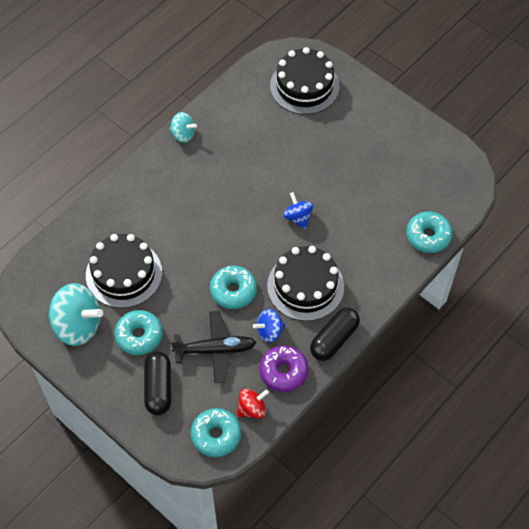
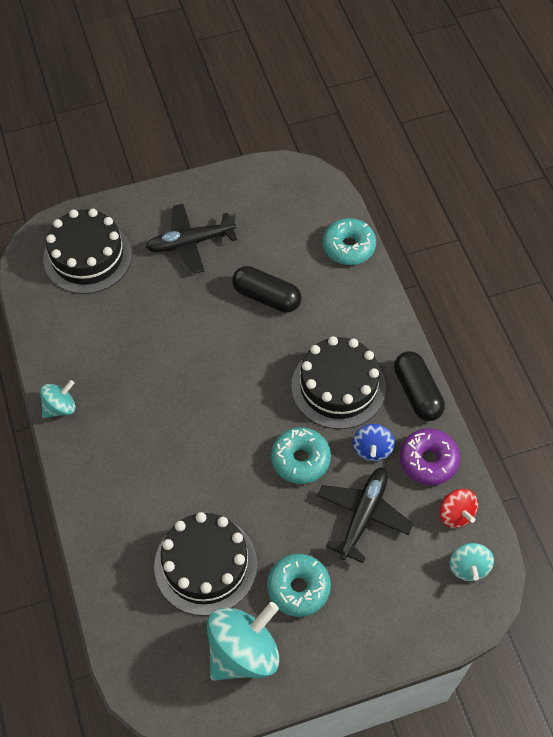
camera: 60 degrees left, 0 degrees up
(158, 388) = (377, 599): black capsule -> black capsule (266, 297)
(216, 435) = (468, 567): turquoise donut -> turquoise spinning top
(252, 409) = (456, 514): red spinning top -> red spinning top turned 150 degrees clockwise
(298, 217) = (249, 349): blue spinning top -> none
(359, 138) = (190, 243): none -> black plane

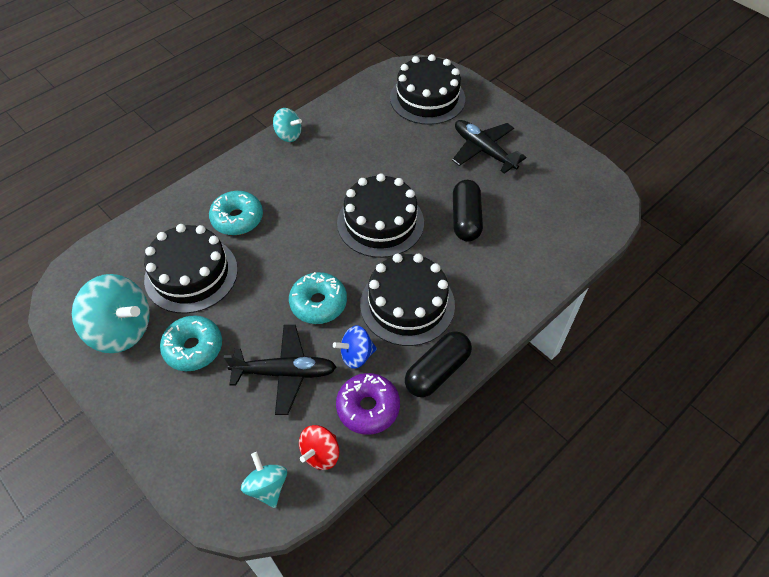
camera: 65 degrees right, 5 degrees down
(232, 369) = (380, 222): none -> black cake
(348, 247) = (560, 258): turquoise donut -> turquoise donut (237, 219)
(468, 567) = (267, 486): turquoise spinning top -> turquoise spinning top turned 90 degrees clockwise

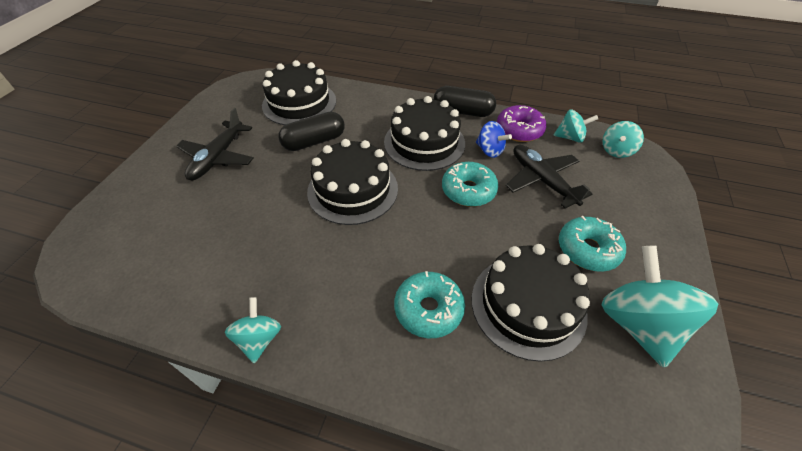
camera: 120 degrees left, 5 degrees down
(320, 454) = (570, 137): red spinning top -> turquoise spinning top
(427, 98) = (139, 227): black cake -> black cake (299, 103)

